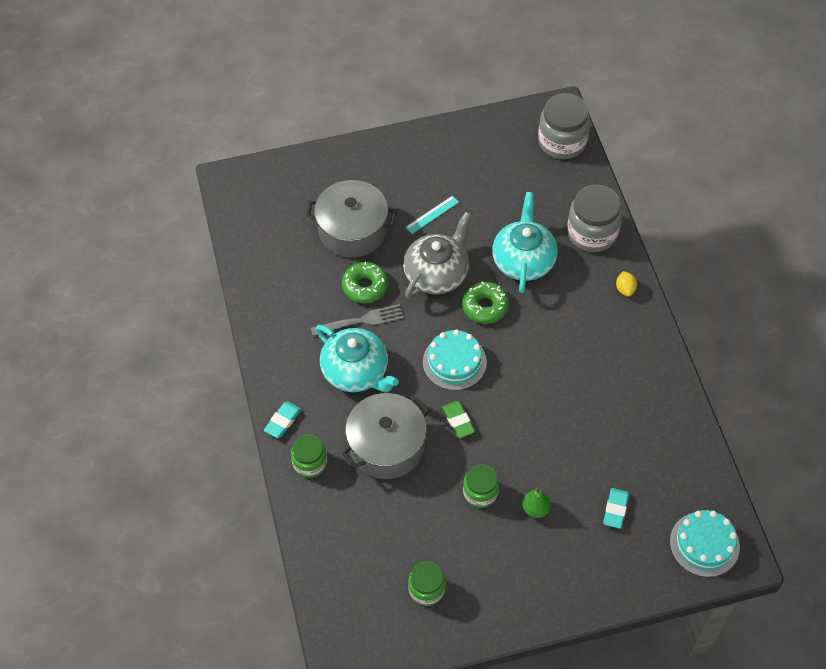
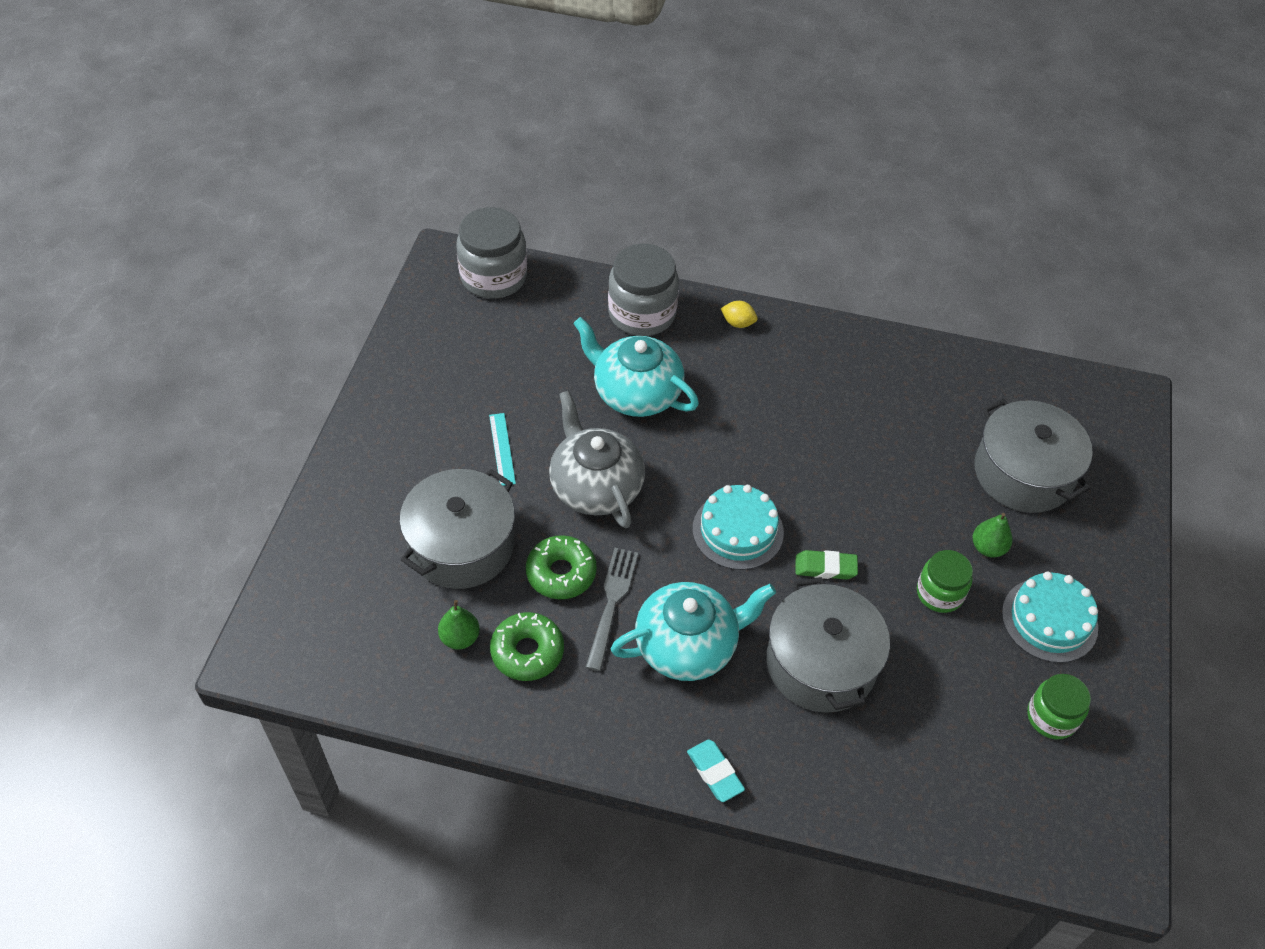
camera: 65 degrees left, 5 degrees down
(293, 261) = (460, 638): none -> green pear
(310, 463) = (799, 768): green jar -> none
(485, 306) = (676, 461): green donut -> green donut (527, 652)
(615, 509) = (1023, 473): turquoise eraser -> grey pot
(704, 544) = (1100, 417): turquoise cake -> turquoise cake (1049, 620)

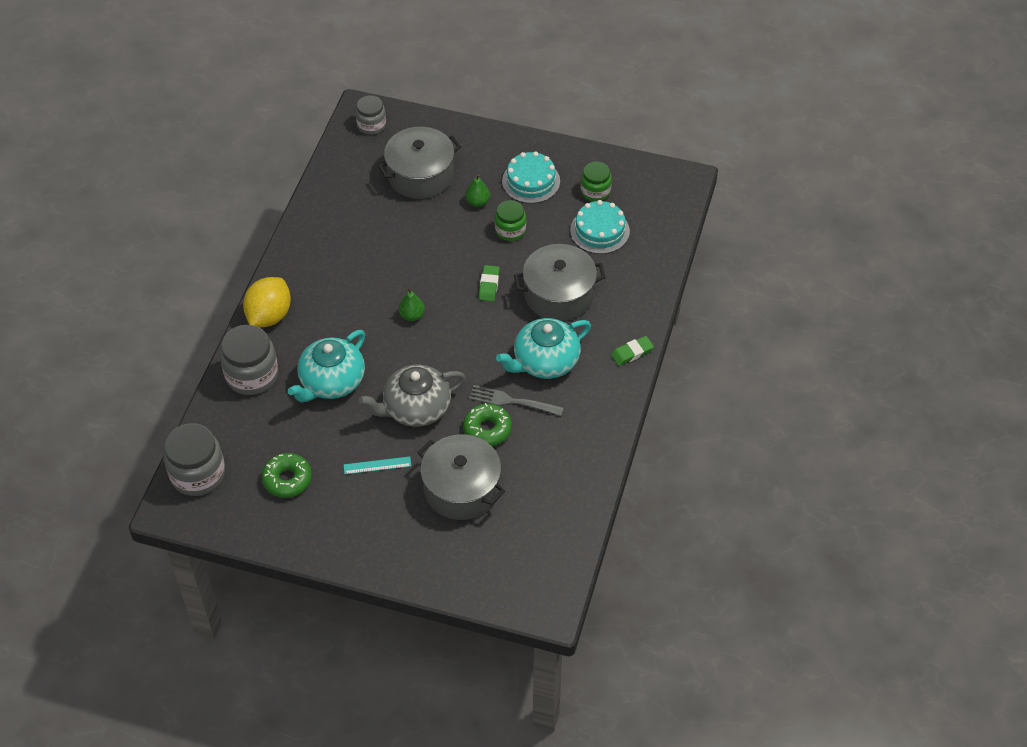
camera: 85 degrees left, 0 degrees up
(460, 638) = (537, 487): green pear -> green pear (412, 315)
(527, 652) = (548, 448): green donut -> green donut (287, 479)
(687, 645) = (545, 361): turquoise teapot -> turquoise teapot turned 105 degrees counterclockwise
(715, 772) = (632, 353): turquoise eraser -> green eraser
(737, 530) = (457, 329): turquoise cake -> turquoise cake (599, 231)
(738, 323) = (269, 316): yellow lemon -> yellow lemon, size x2.20
(1105, 409) = (371, 125): none -> grey jar

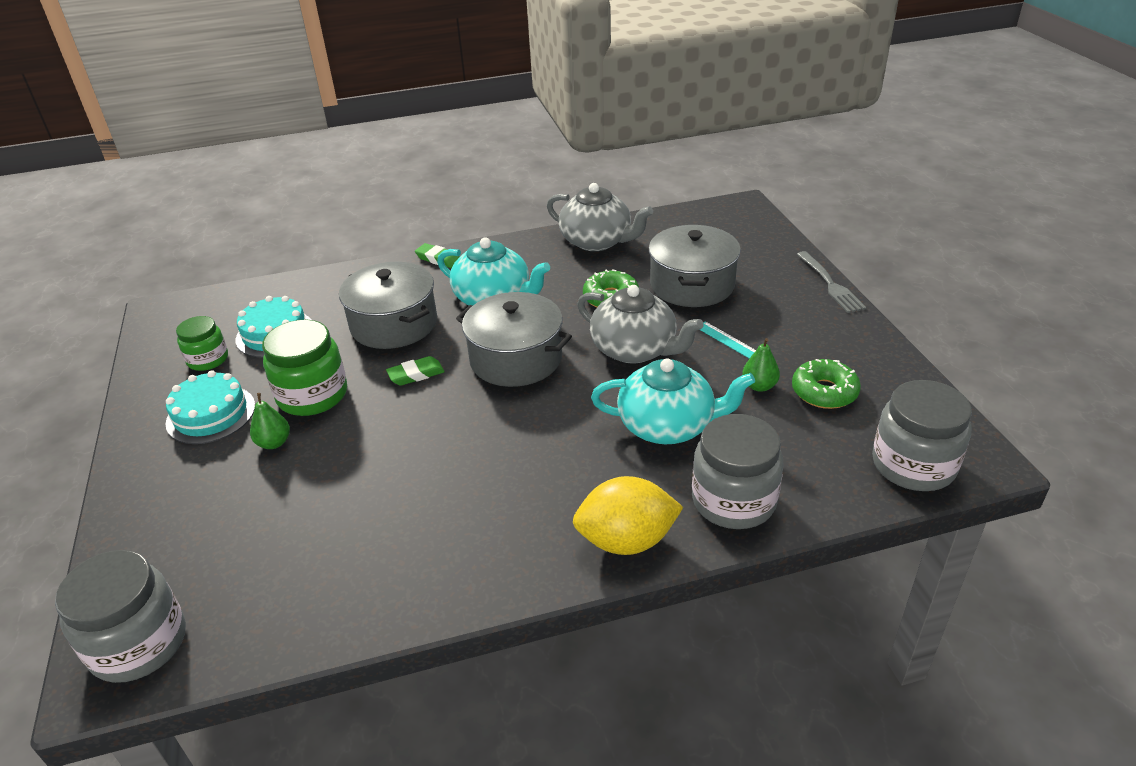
camera: 120 degrees left, 15 degrees down
(371, 125) = (139, 643): grey jar -> grey jar, size x1.63
(412, 315) = (510, 410): green pear -> green pear (759, 386)
(420, 175) = (244, 522): grey pot -> grey pot (516, 359)
(510, 230) = (312, 395): green jar -> green jar, size x1.63
(512, 401) = (562, 298): grey fork -> grey fork (830, 284)
(576, 466) = (597, 241): none -> grey teapot

